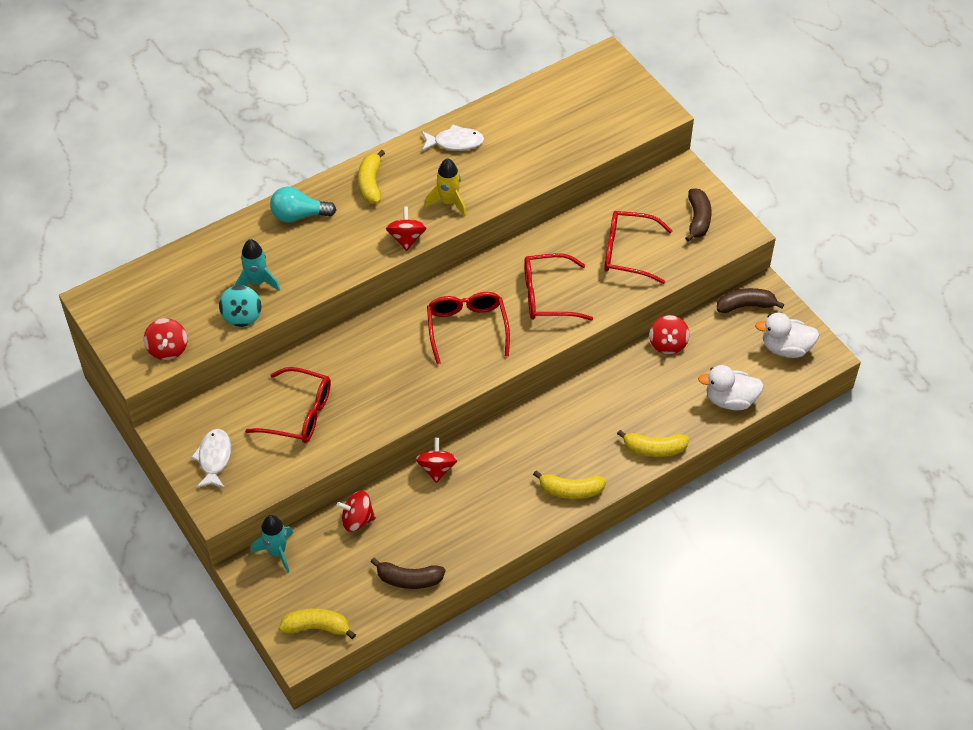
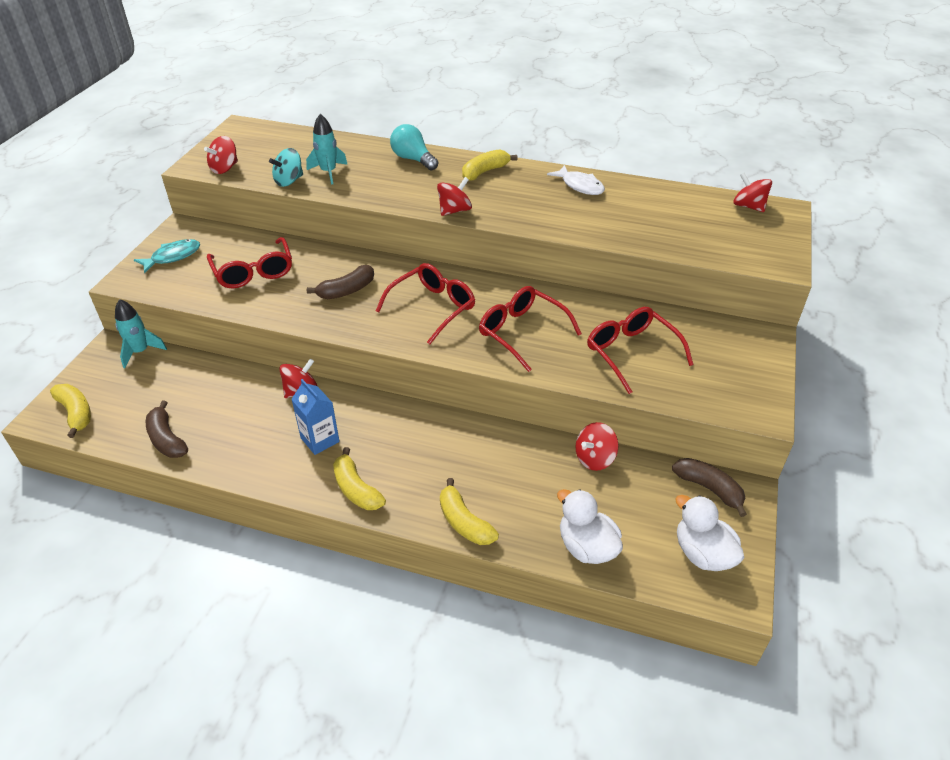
camera: 50 degrees right, 10 degrees down
(214, 458) = (173, 257): white fish -> turquoise fish
(357, 520) = (208, 376): red spinning top -> red spinning top (748, 206)
(448, 202) = (517, 211): yellow rocket -> none
(502, 485) = (320, 440): none -> blue carton
(698, 219) = (731, 375): brown banana -> brown banana (347, 290)

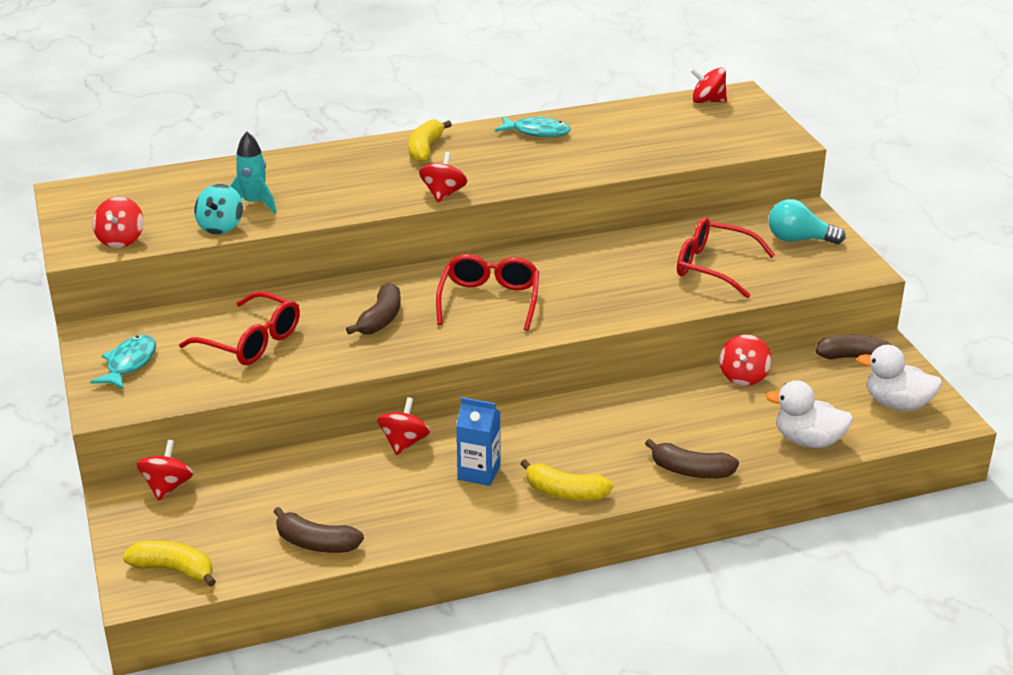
camera: 35 degrees left, 10 degrees down
(140, 352) = (167, 487): turquoise rocket -> red spinning top
(413, 159) = (332, 161): turquoise light bulb -> turquoise light bulb (799, 239)
(464, 522) = (691, 471): yellow banana -> brown banana
(522, 333) = (600, 288): red glasses -> none
(580, 186) = (537, 132): white fish -> turquoise fish

